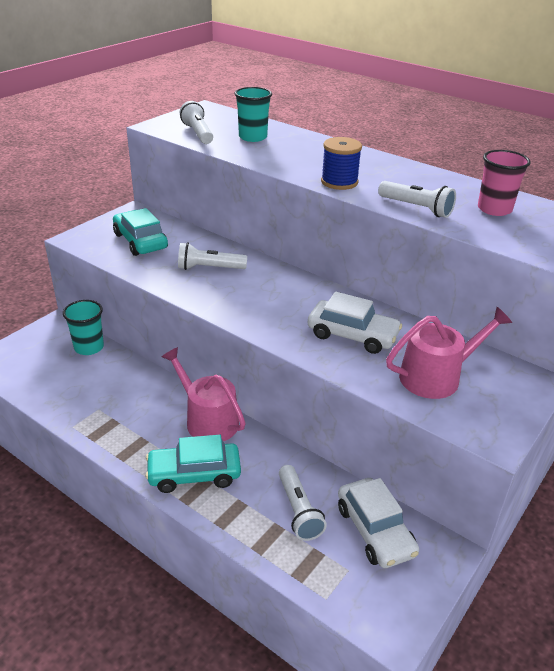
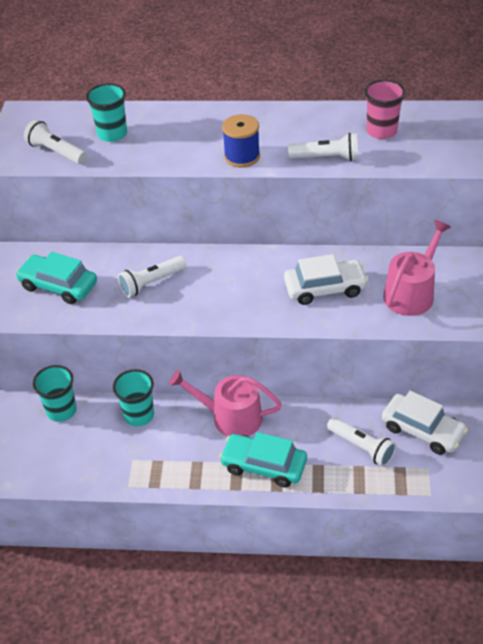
camera: 30 degrees left, 10 degrees up
(139, 380) = (139, 415): none -> turquoise cup
(194, 474) = (264, 466): turquoise car -> turquoise car turned 60 degrees clockwise

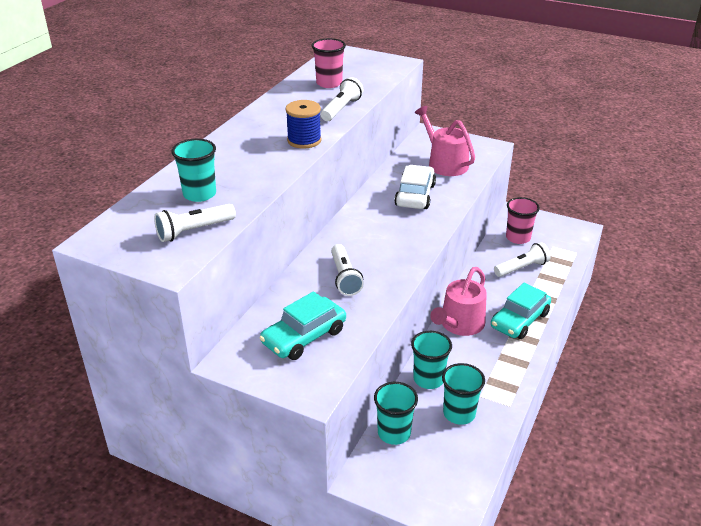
camera: 70 degrees left, 10 degrees down
(102, 449) = (459, 413): none -> turquoise cup
(422, 430) = (518, 238): white car -> pink cup

